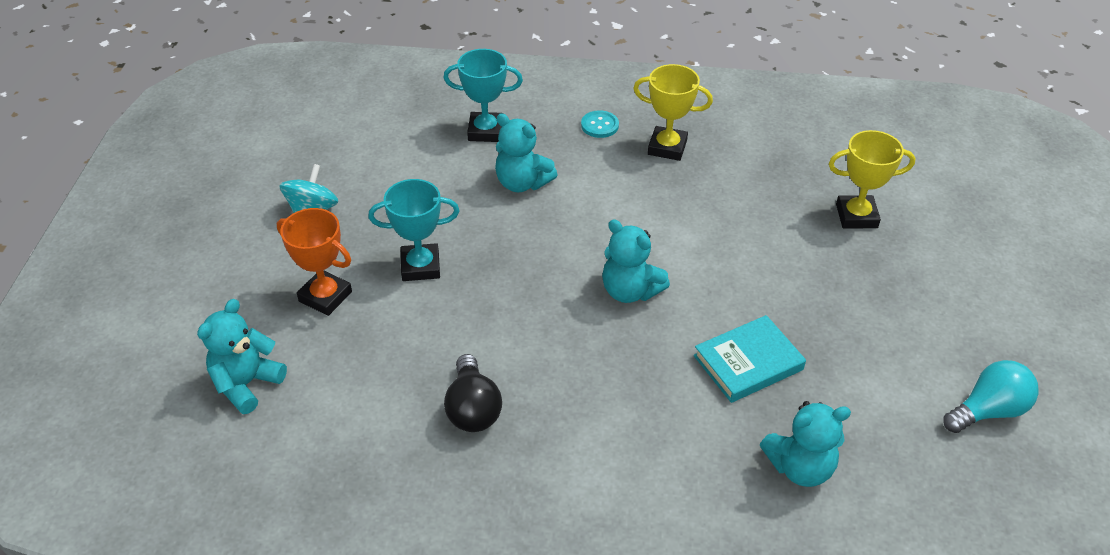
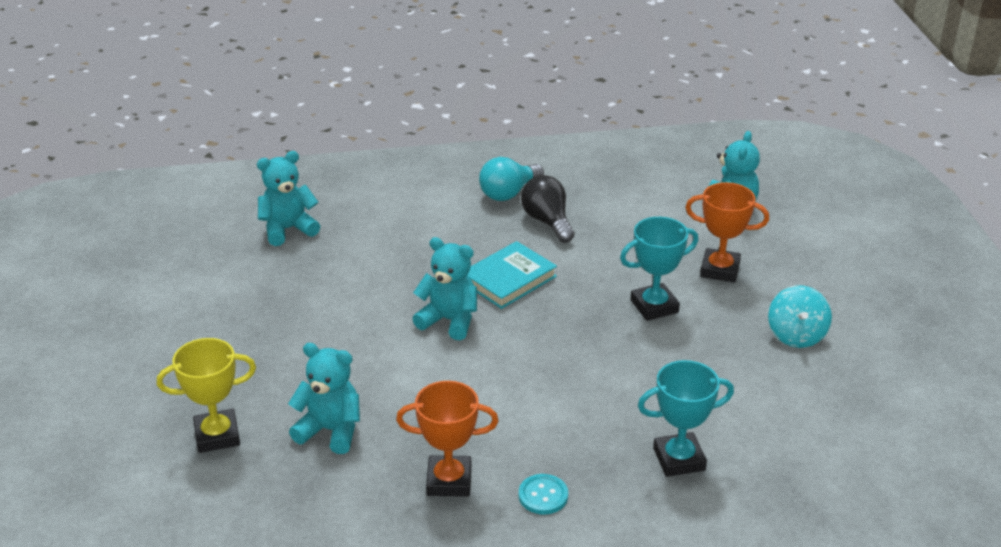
camera: 165 degrees right, 10 degrees down
(522, 183) = (601, 403): turquoise teddy bear -> turquoise teddy bear (330, 430)
(667, 147) = (449, 481): yellow trophy -> orange trophy
(748, 363) = (332, 285): turquoise book -> turquoise book (508, 279)
(988, 410) = (127, 286): turquoise light bulb -> turquoise light bulb (508, 193)

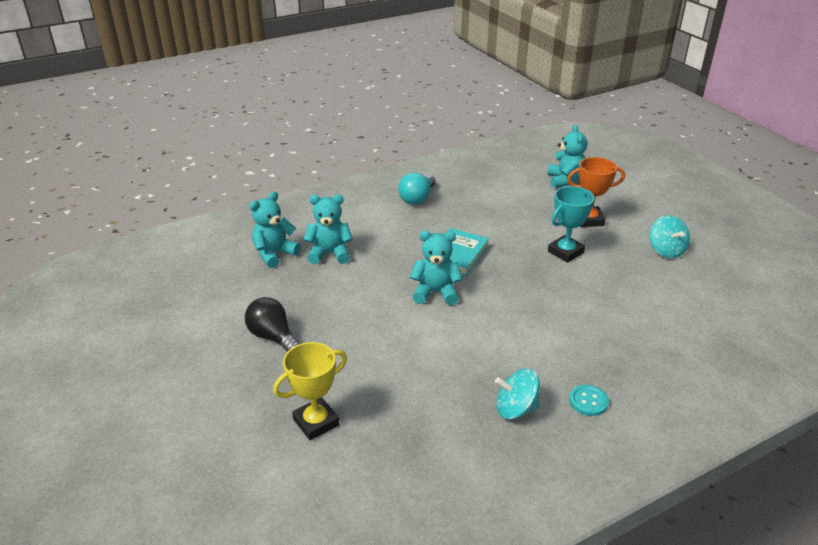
camera: 20 degrees left, 0 degrees up
(330, 430) = (403, 394): turquoise teddy bear -> turquoise teddy bear (330, 253)
(449, 481) = (515, 409): orange trophy -> turquoise spinning top
(547, 221) = (456, 212): black light bulb -> black light bulb (273, 337)
(679, 459) = (657, 350): turquoise trophy -> none

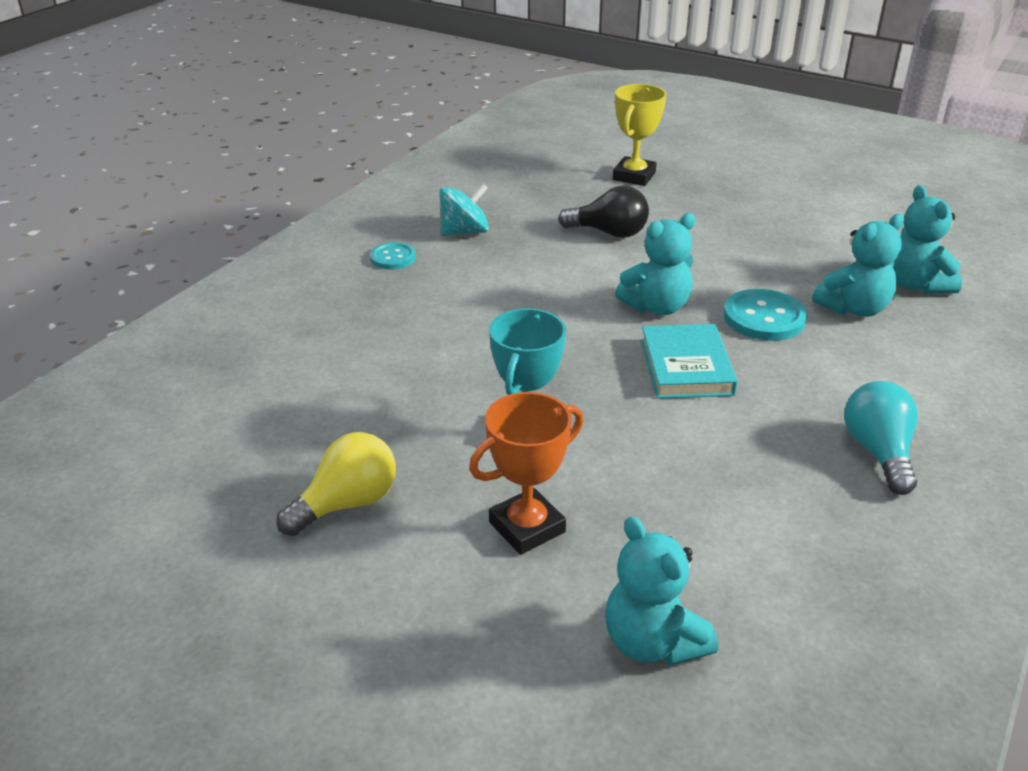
camera: 150 degrees right, 0 degrees up
(273, 337) = (765, 213): black light bulb -> black light bulb (609, 233)
(274, 254) = (916, 285): turquoise teddy bear -> turquoise teddy bear turned 150 degrees clockwise
(384, 265) = (764, 318): none -> turquoise button
(666, 250) = (347, 504): turquoise spinning top -> yellow light bulb

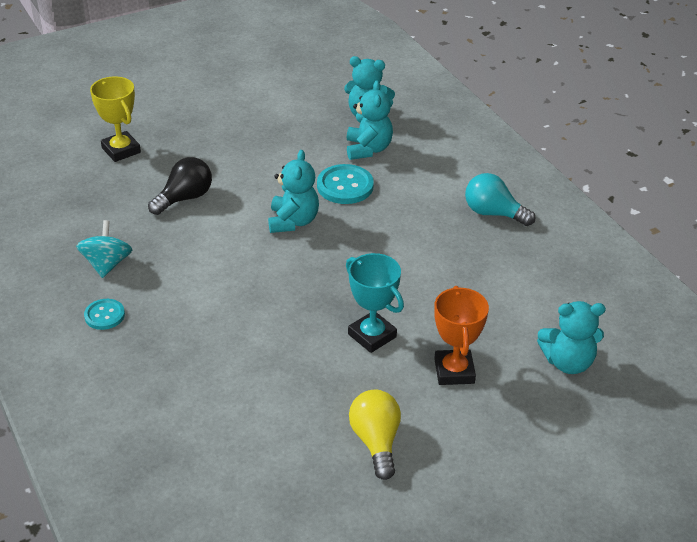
camera: 60 degrees left, 5 degrees up
(686, 367) = (365, 241): turquoise book -> none

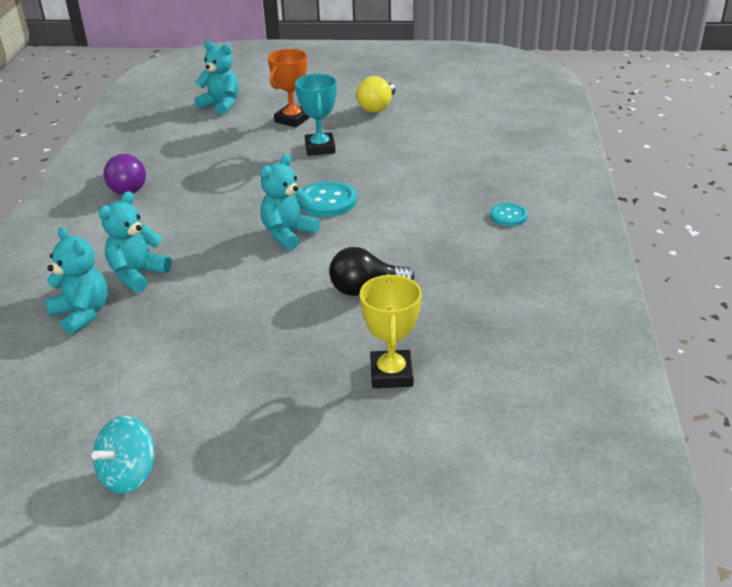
camera: 145 degrees left, 5 degrees down
(107, 264) = (484, 253): turquoise spinning top -> turquoise spinning top (129, 474)
(345, 186) = (207, 248): turquoise button -> turquoise button (327, 201)
(493, 213) = (126, 188): turquoise light bulb -> purple light bulb

